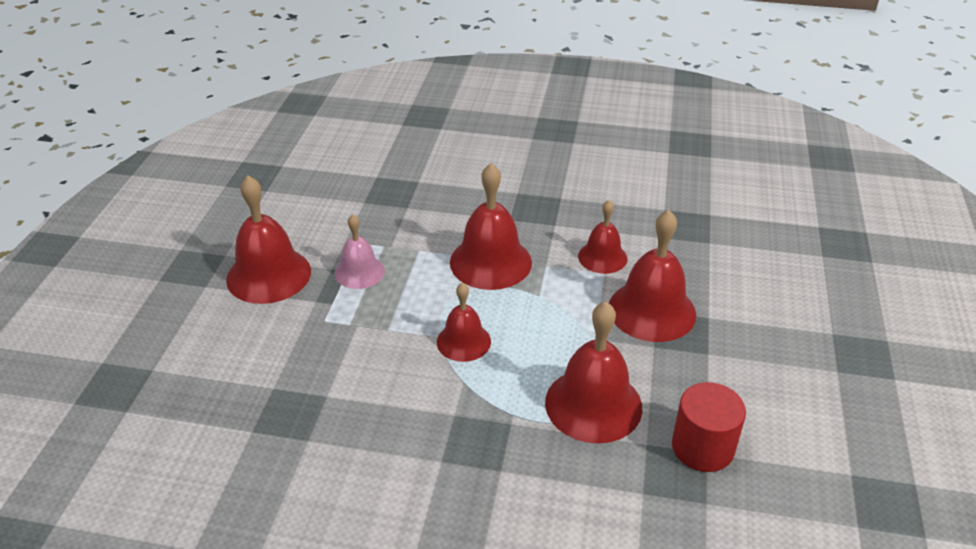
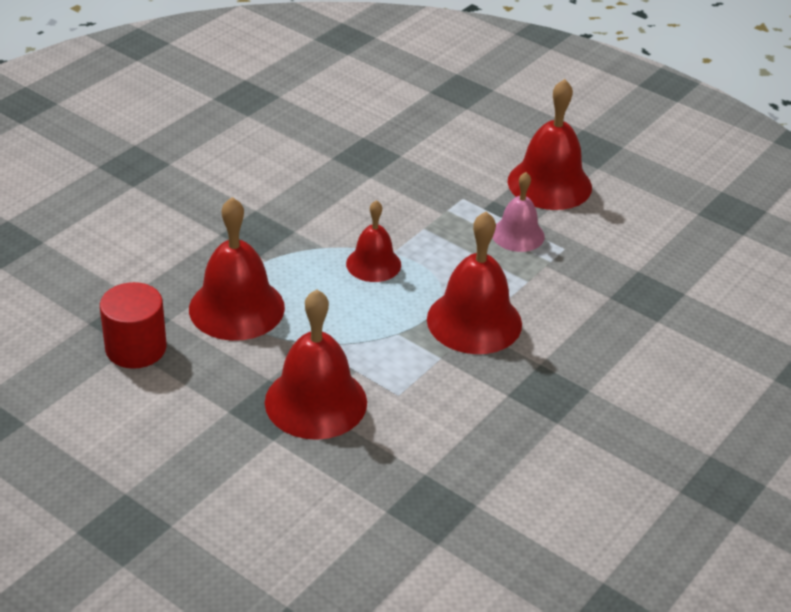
camera: 115 degrees right, 0 degrees up
(602, 257) = (424, 405): red bell -> none

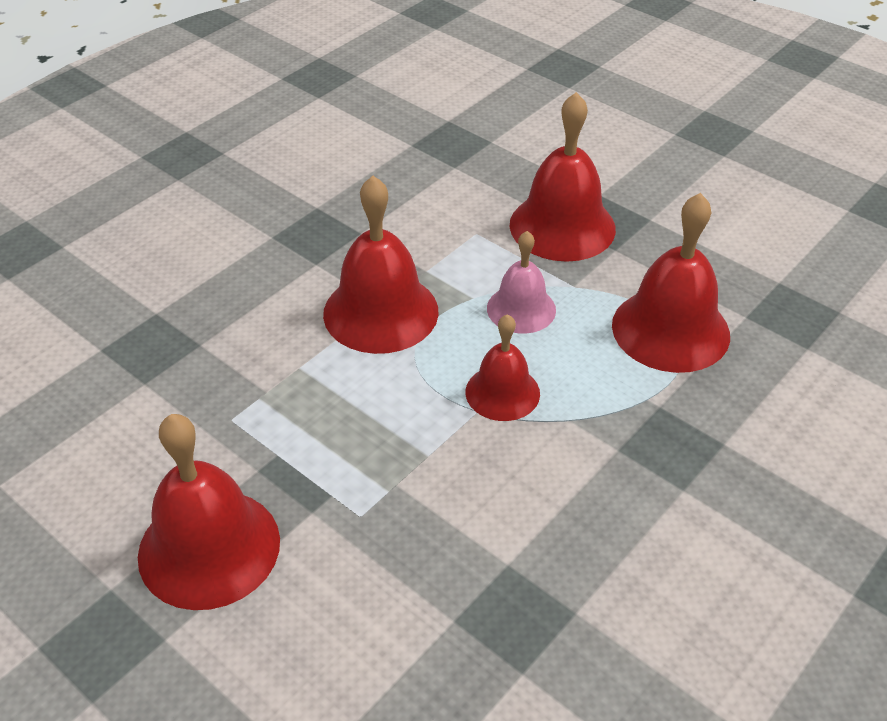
camera: 175 degrees left, 5 degrees up
(136, 348) = (771, 281): red cylinder -> none
(518, 234) = (291, 442): pink bell -> pink bell (521, 309)

